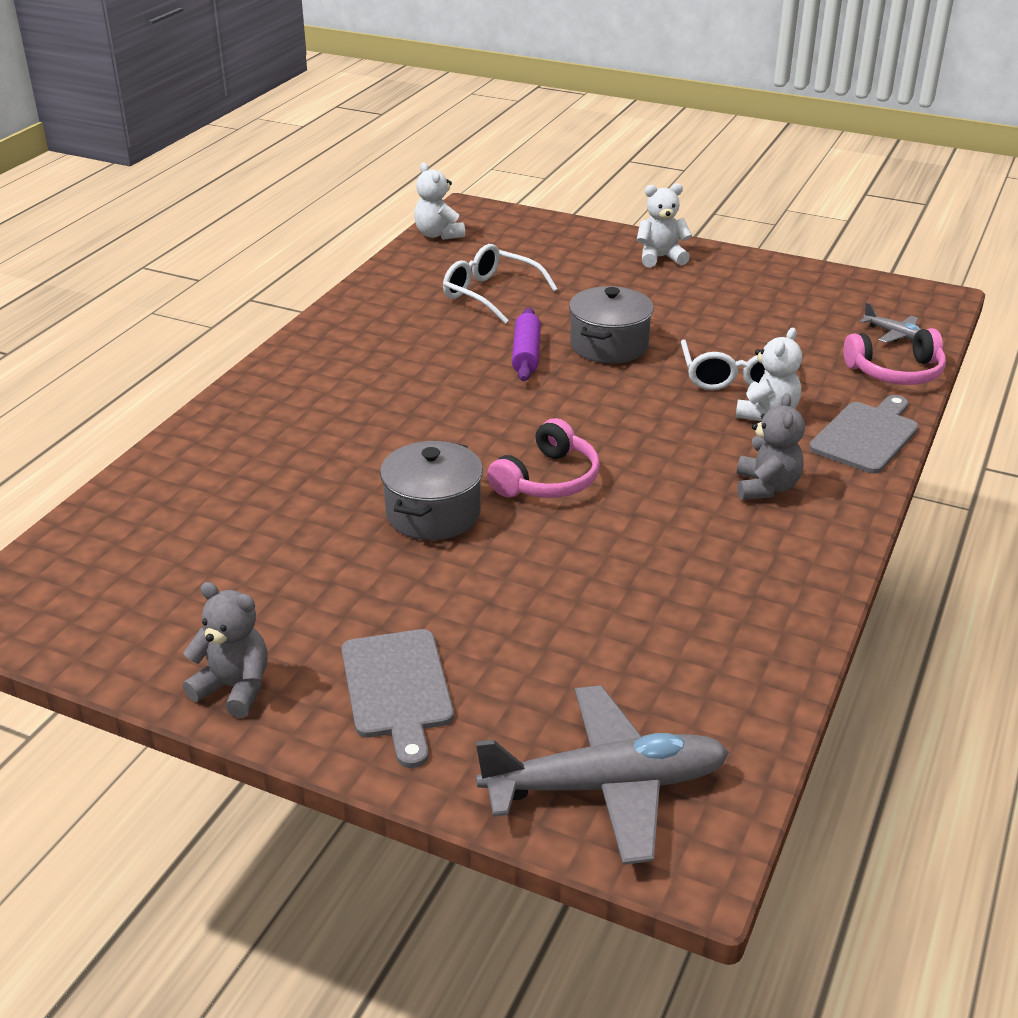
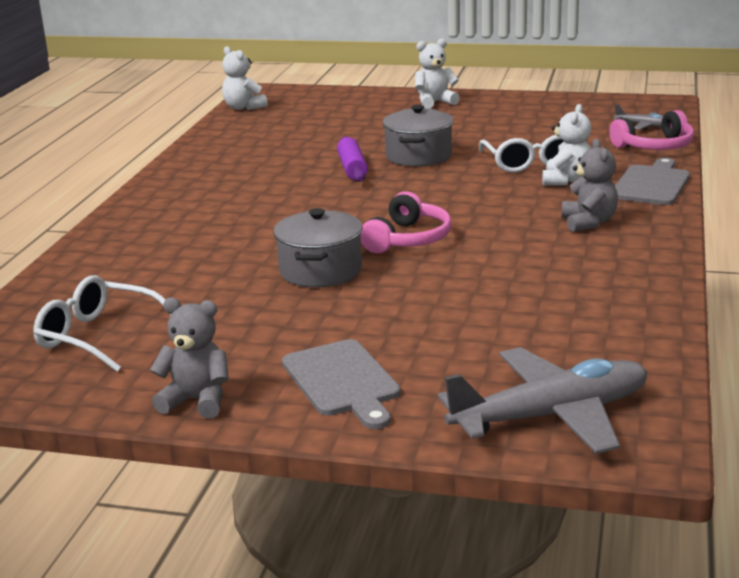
camera: 10 degrees left, 10 degrees down
(491, 294) = (305, 137): white glasses -> white glasses (99, 336)

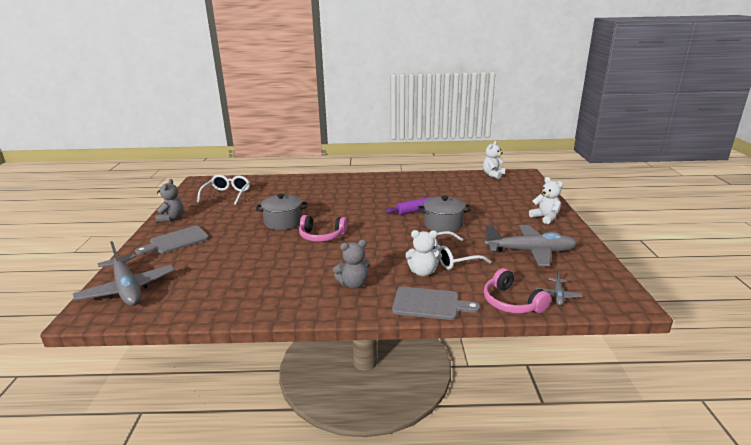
camera: 75 degrees right, 0 degrees up
(531, 122) = (530, 251): none -> grey plane

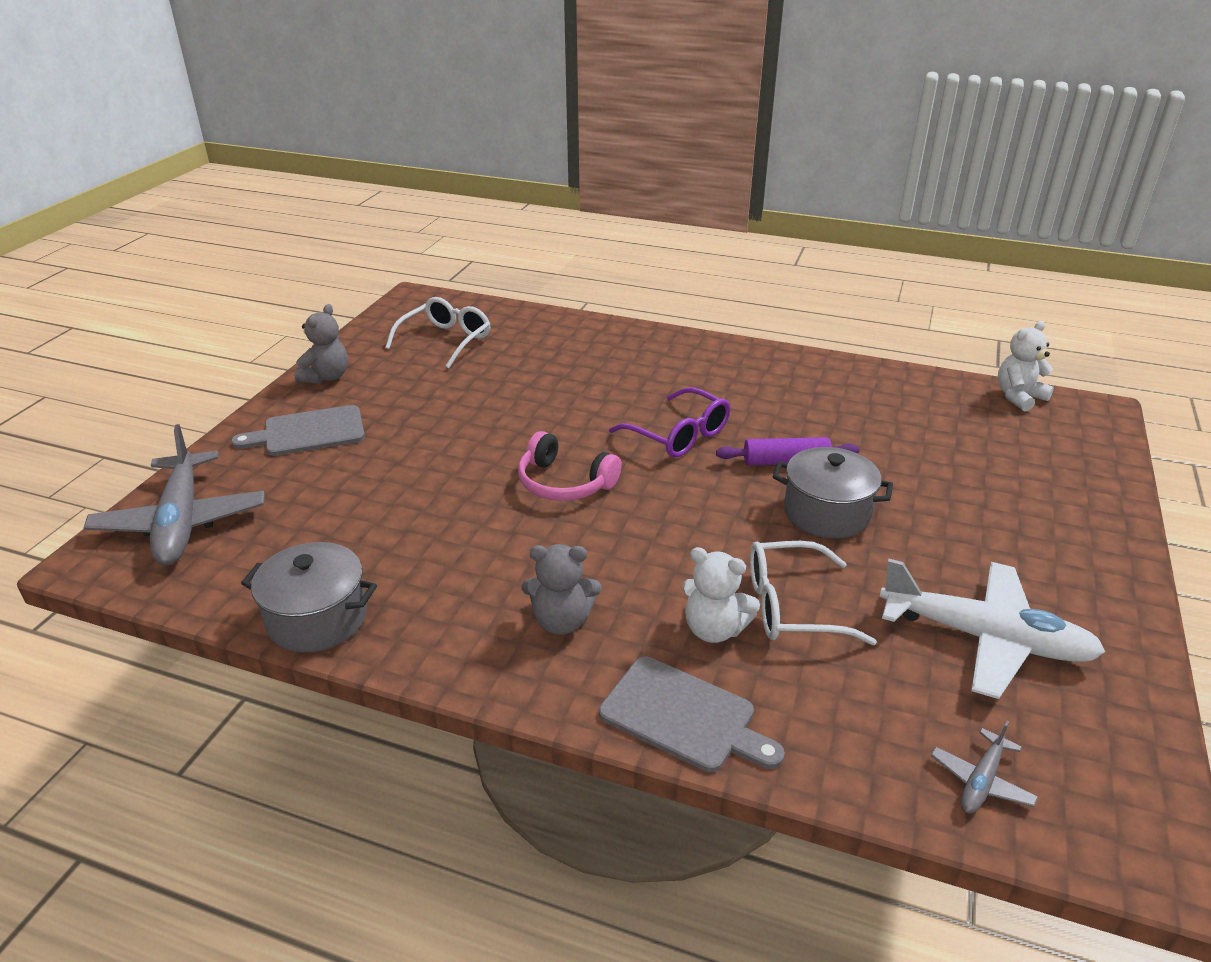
camera: 20 degrees right, 10 degrees up
(283, 222) = (512, 431): grey pot -> grey pot (317, 618)
(362, 210) = (678, 435): none -> purple glasses
(511, 302) = (862, 767): pink headphones -> none
(530, 251) = (985, 638): grey plane -> white plane
(545, 218) = (1078, 550): white teddy bear -> none

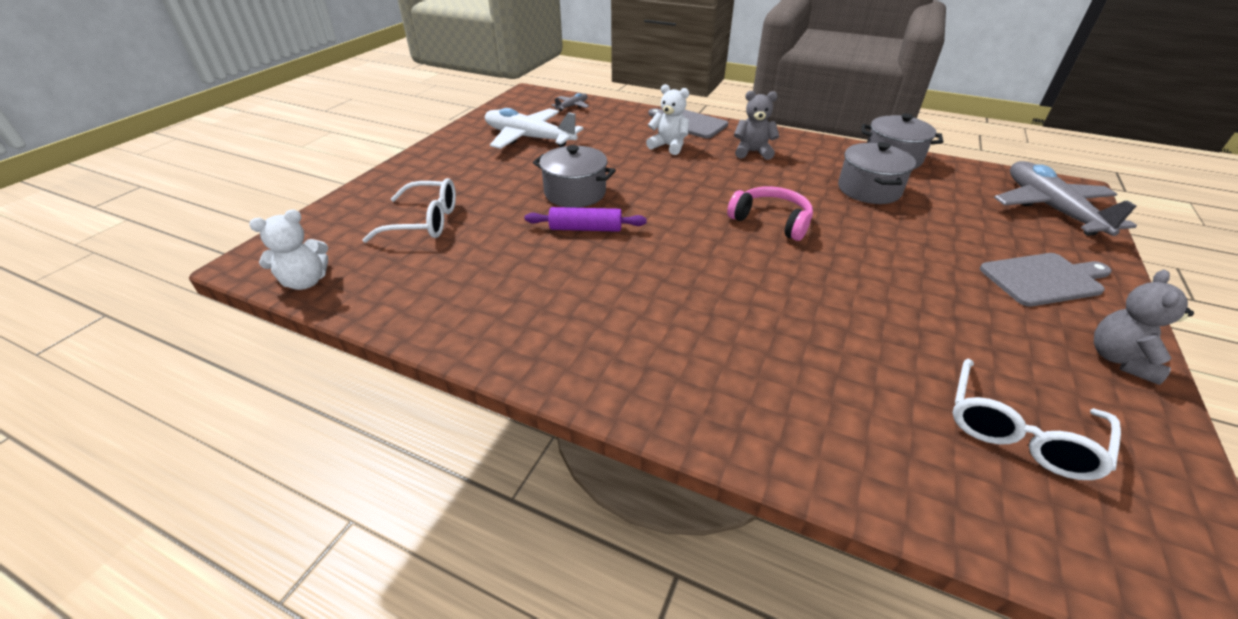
camera: 175 degrees left, 5 degrees up
(408, 542) = (869, 190): none -> grey pot
(678, 435) = (674, 257): purple glasses -> none
(793, 606) = (622, 152): white glasses -> white glasses (424, 222)

